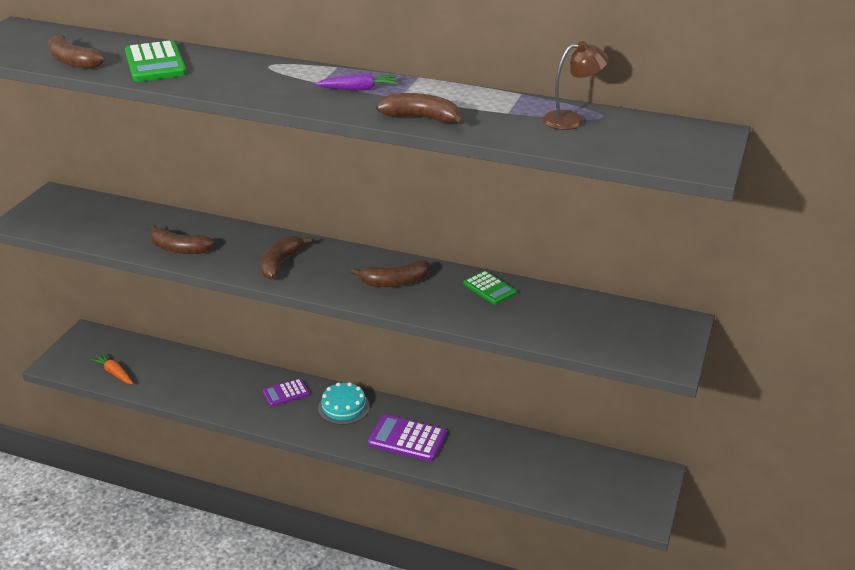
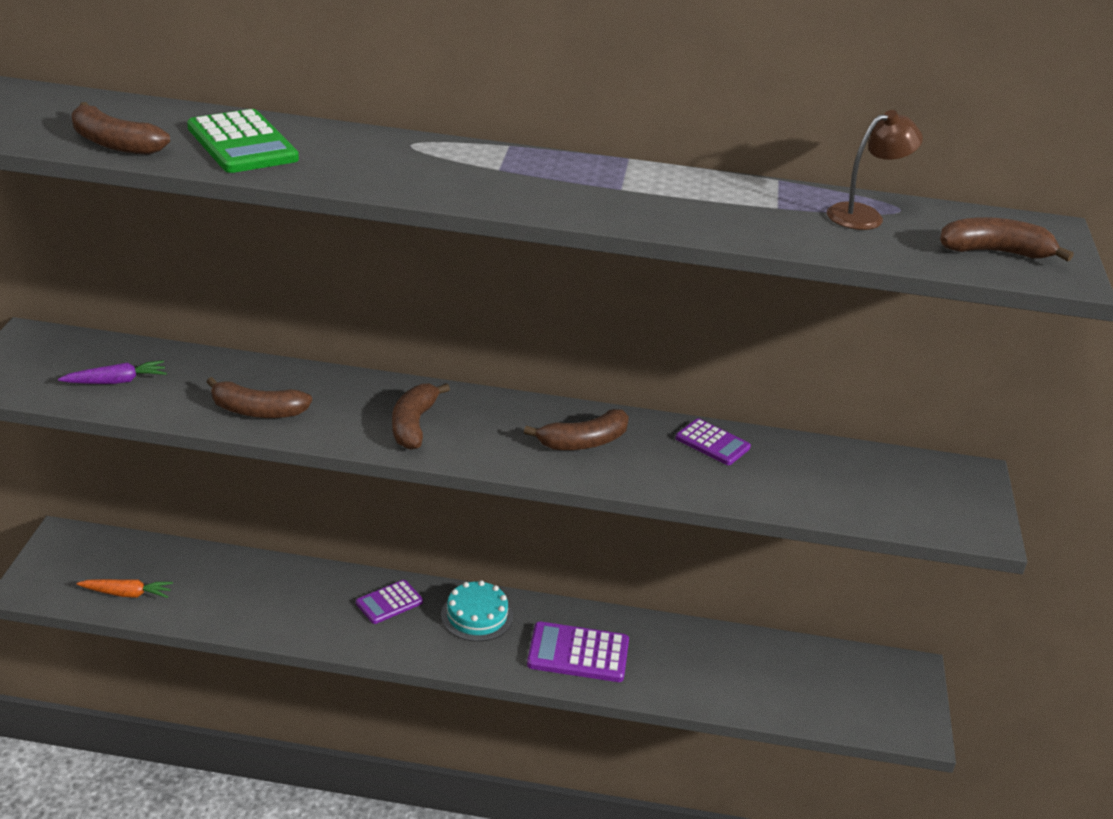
camera: 15 degrees left, 0 degrees up
(114, 373) = (127, 594): orange carrot -> orange carrot turned 150 degrees clockwise
(359, 89) = (559, 178): purple carrot -> purple carrot (116, 381)
(421, 118) = (668, 218): brown banana -> brown banana (995, 252)
(489, 288) = (712, 443): green calculator -> purple calculator

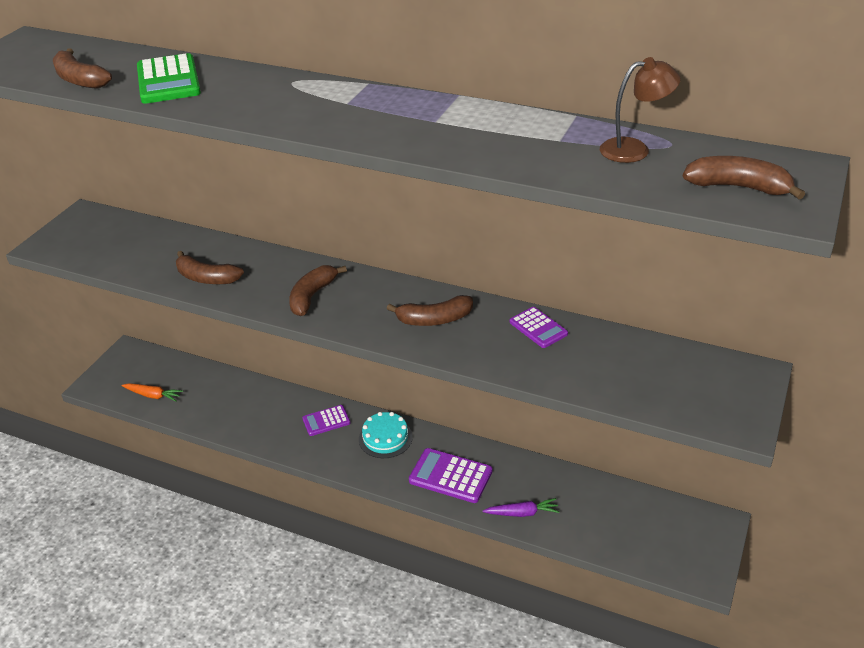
camera: 20 degrees right, 5 degrees up
(116, 381) = (123, 249): purple carrot -> purple carrot (522, 513)

